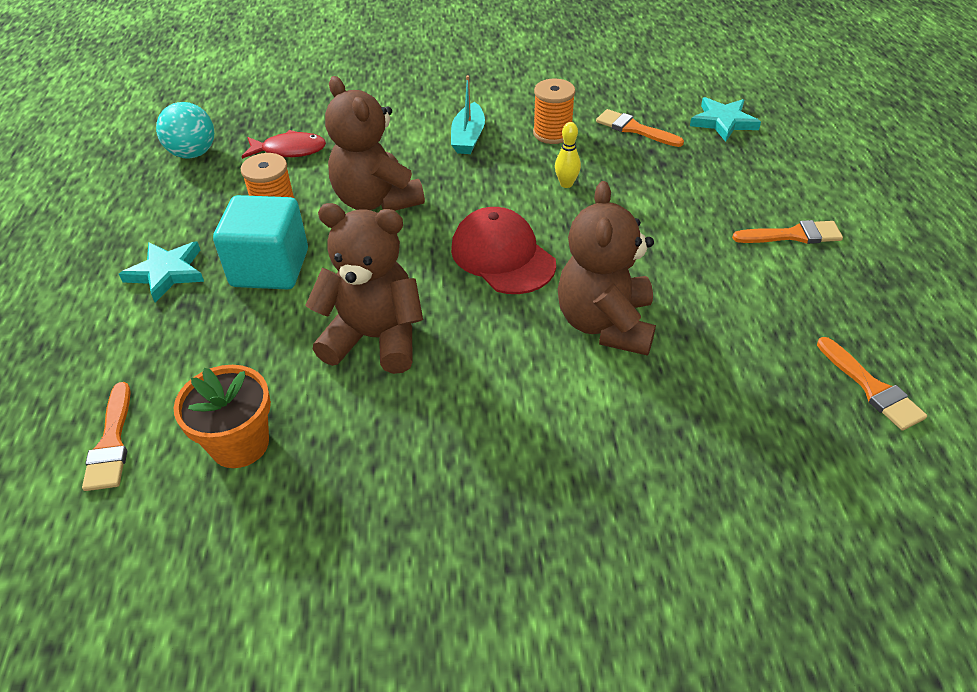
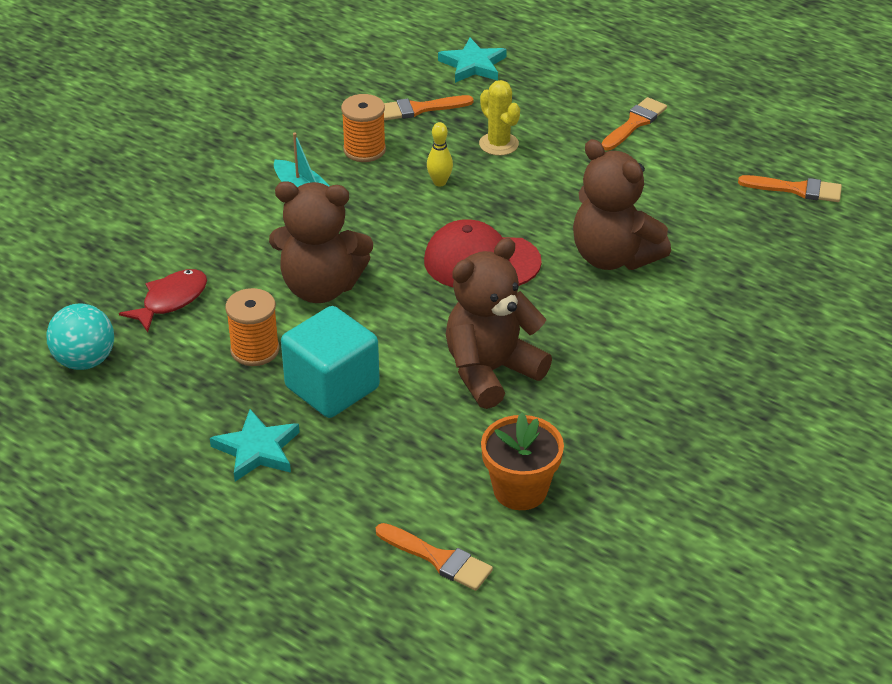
camera: 50 degrees left, 5 degrees down
(653, 184) = (498, 144): none -> yellow cactus

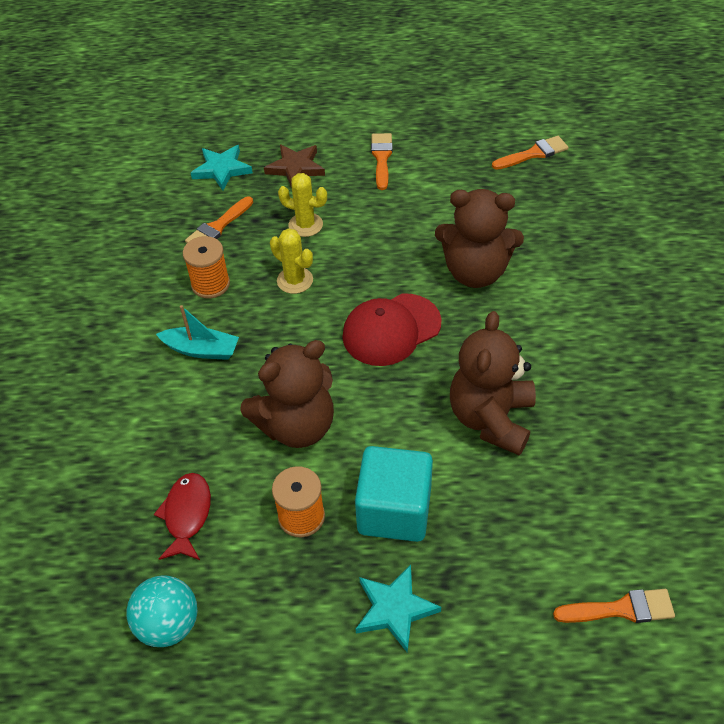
camera: 35 degrees left, 10 degrees up
(439, 182) = (295, 280): yellow bowling pin -> yellow cactus
(520, 490) = (612, 506): orange flower pot -> none
(542, 94) = (295, 168): none -> brown star

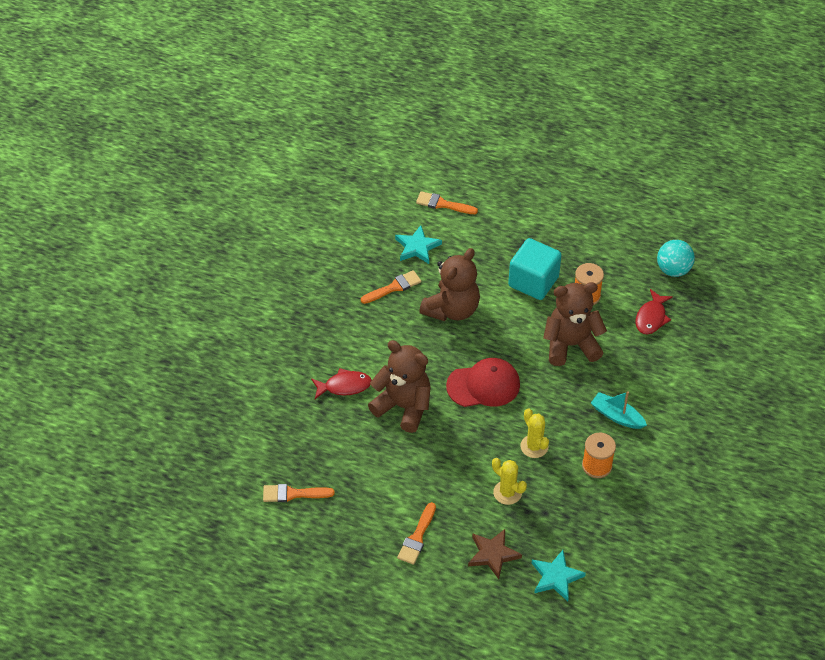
camera: 160 degrees left, 0 degrees up
(218, 227) = (576, 517): orange brush -> orange brush (394, 287)
(394, 609) = (554, 239): turquoise star -> turquoise star (417, 247)
(561, 271) = (344, 386): none -> red fish

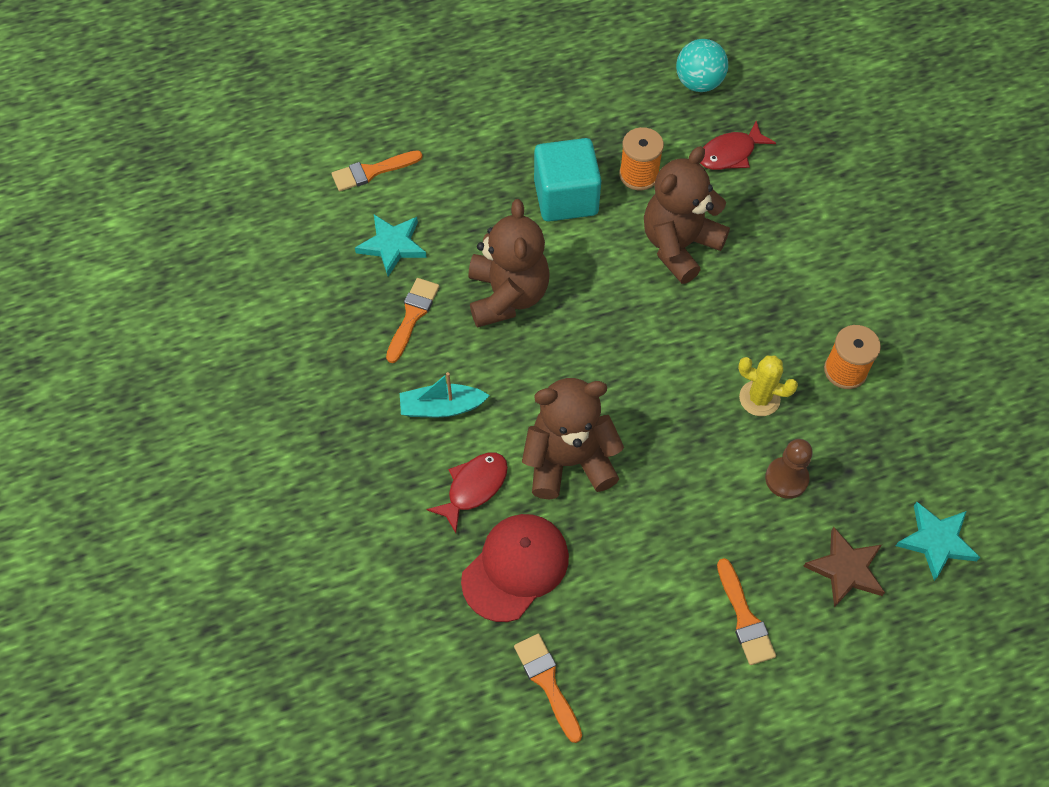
camera: 40 degrees left, 10 degrees up
(293, 494) = (547, 682): orange brush -> orange brush turned 105 degrees clockwise
(483, 385) = (633, 364): red cap -> red cap (515, 568)
(507, 492) = (786, 478): yellow cactus -> brown pawn
(617, 416) = (808, 295): turquoise boat -> turquoise boat (442, 407)
(651, 317) = (730, 153): red fish -> red fish turned 75 degrees clockwise

